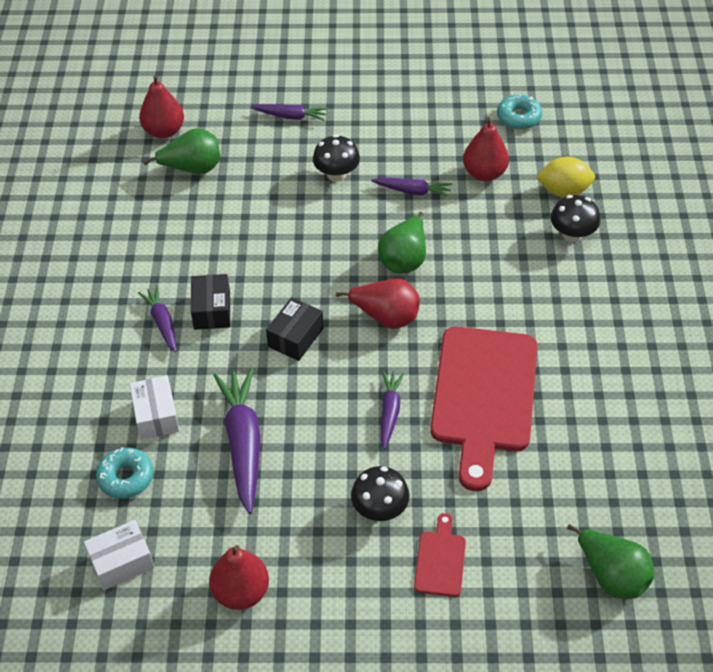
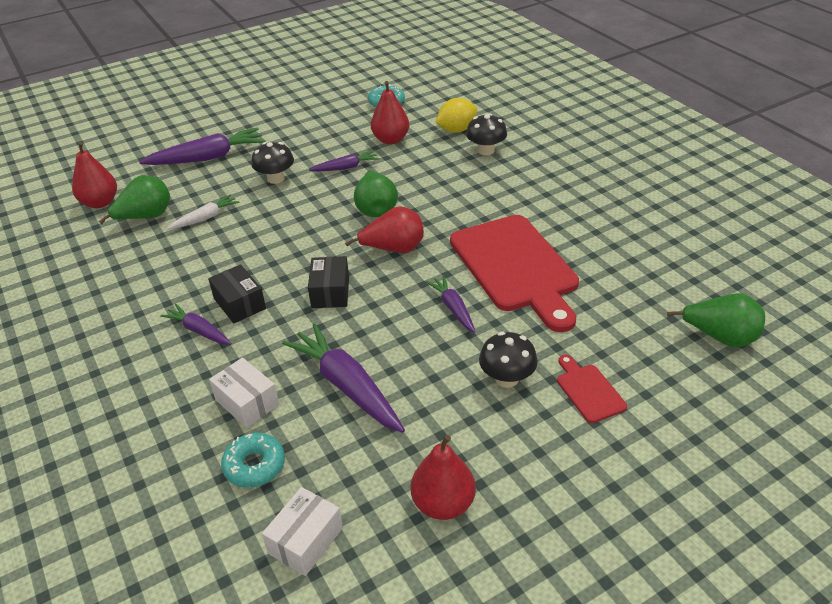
camera: 30 degrees left, 10 degrees down
(243, 195) = (205, 218): none -> white carrot
(291, 116) = (207, 158): purple carrot -> purple carrot, size x1.79

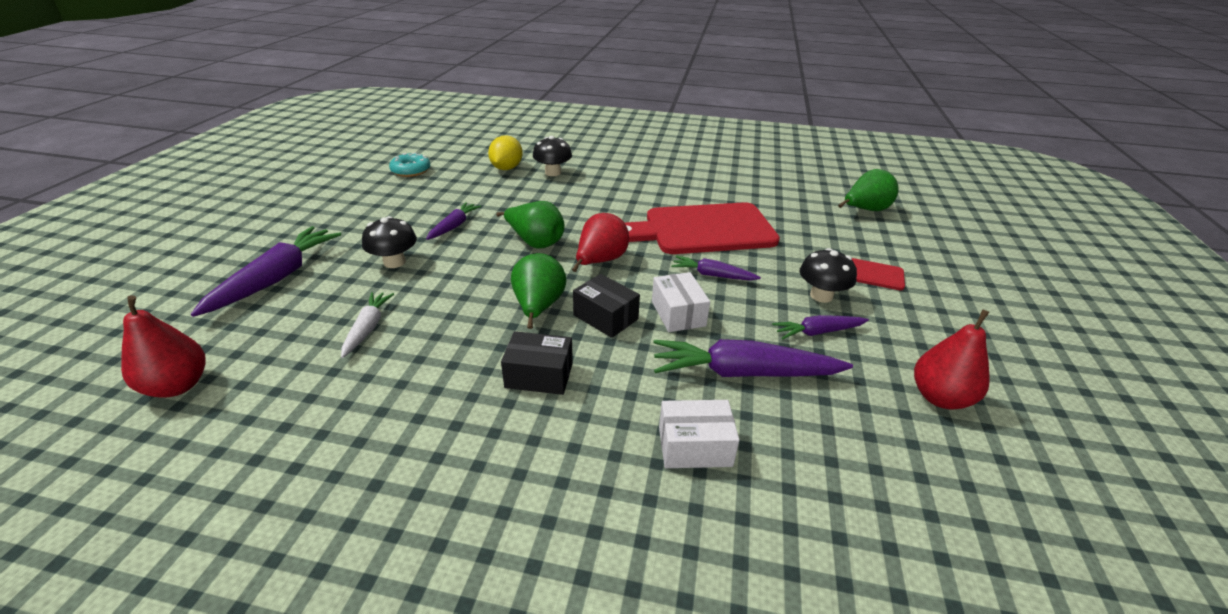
camera: 50 degrees left, 5 degrees down
(146, 217) = (281, 365): green pear -> green pear (538, 307)
(199, 331) = (539, 424): purple carrot -> purple carrot (818, 332)
(254, 465) = (795, 489): turquoise donut -> none
(305, 540) = (932, 507): white box -> white box (678, 313)
(390, 140) = (461, 193): red pear -> none
(516, 267) = (702, 230): red cutting board -> red cutting board turned 150 degrees clockwise

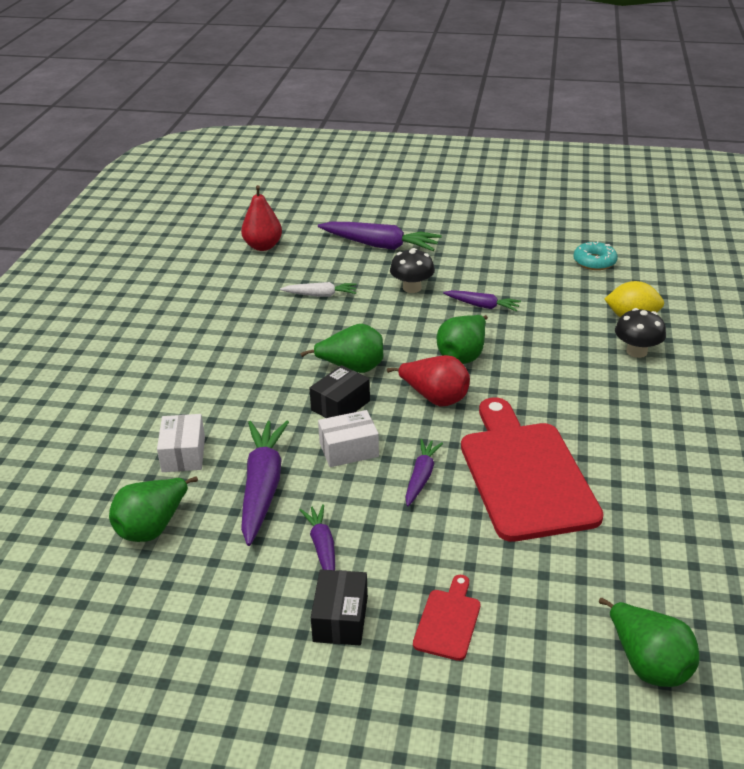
camera: 90 degrees right, 0 degrees up
(539, 375) = (265, 376): black box -> black box (340, 619)
(821, 296) = (391, 563): black mushroom -> none
(832, 465) = (153, 527): none -> green pear
(940, 397) = (219, 623): red pear -> none

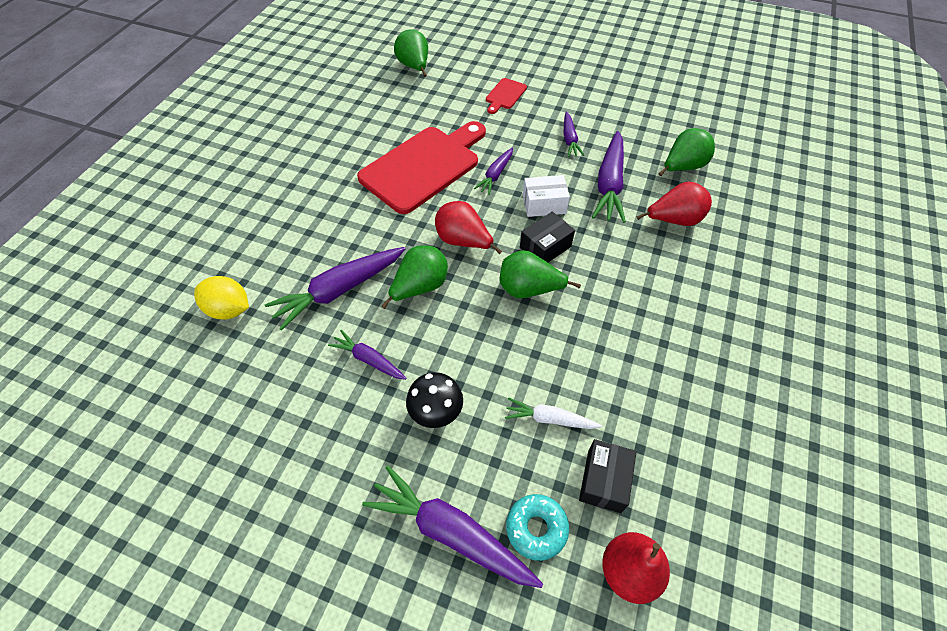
camera: 170 degrees left, 20 degrees up
(183, 454) = (673, 220): white box -> red pear
(340, 619) = (562, 103): black box -> black box (604, 480)
(524, 474) = (423, 166): red cutting board -> red cutting board turned 135 degrees counterclockwise
(540, 343) = (340, 290): none -> purple carrot
(594, 262) = (191, 422): turquoise donut -> turquoise donut (536, 528)
(636, 351) = (261, 264): black mushroom -> none

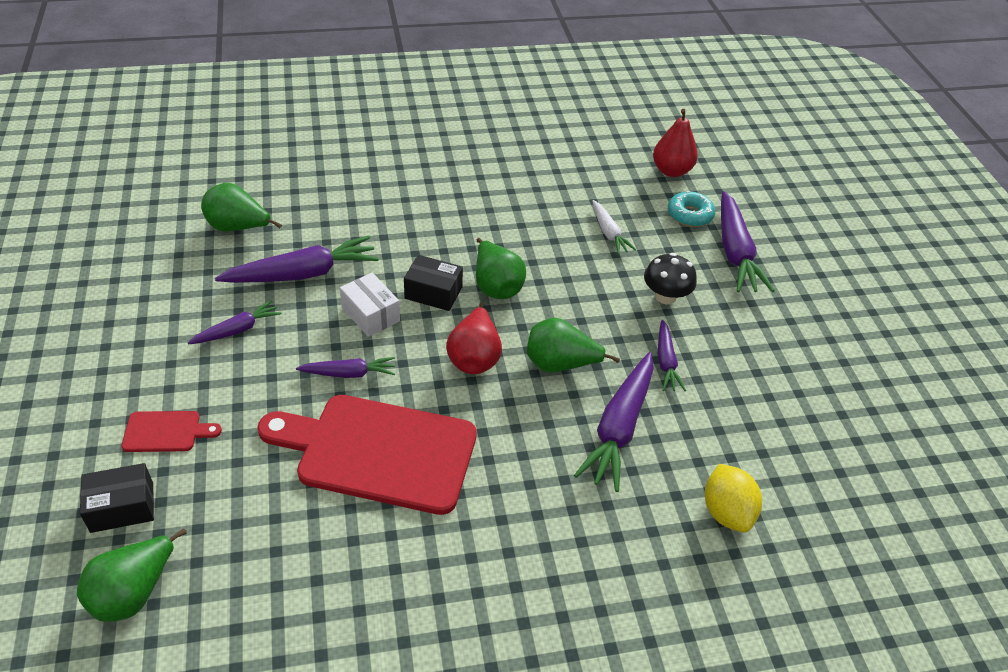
camera: 125 degrees left, 10 degrees down
(340, 290) = (619, 427): purple carrot -> purple carrot turned 90 degrees clockwise
(604, 480) = (627, 194): black box -> black box (122, 507)
(673, 220) = (329, 217): red pear -> none

